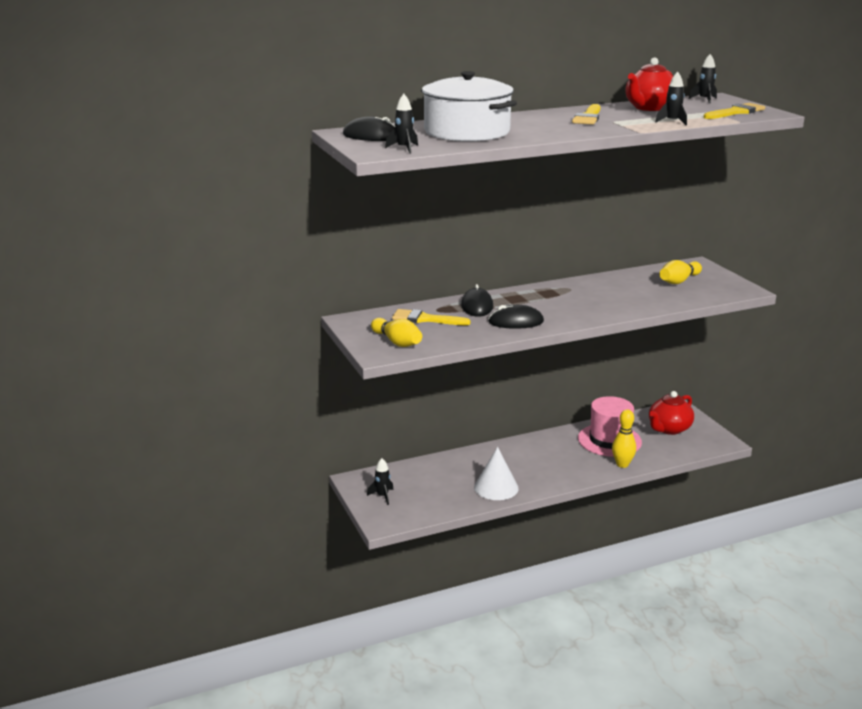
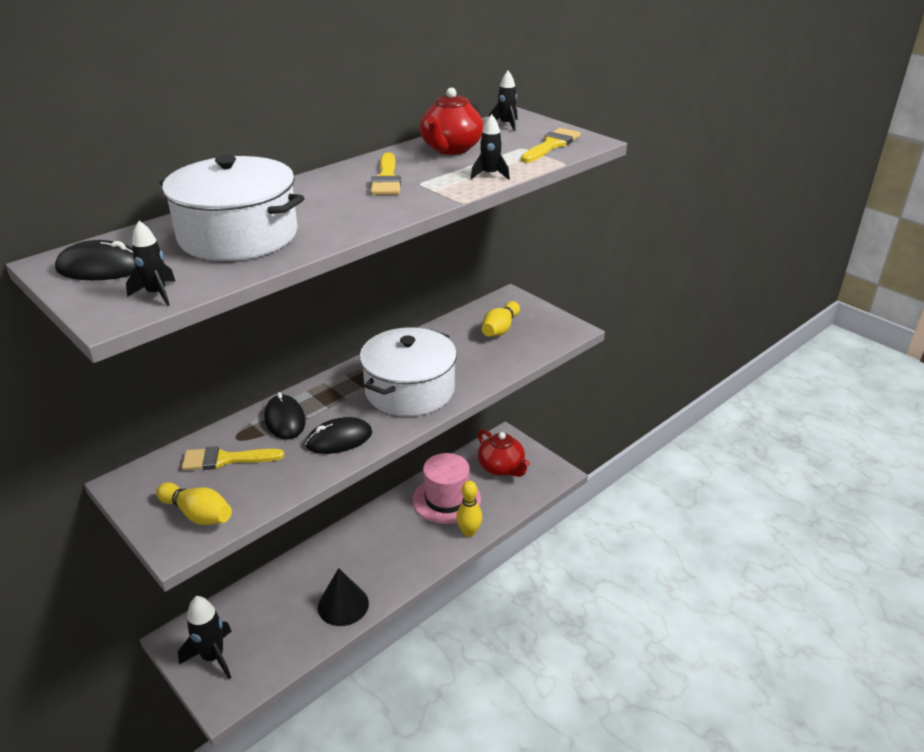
camera: 20 degrees left, 10 degrees up
(382, 496) = (213, 657): black rocket -> black rocket, size x1.72
(496, 487) = (343, 605): white cone -> black cone
(584, 304) = (409, 390): none -> white pot
(669, 429) = (501, 467): red teapot -> red teapot turned 60 degrees counterclockwise

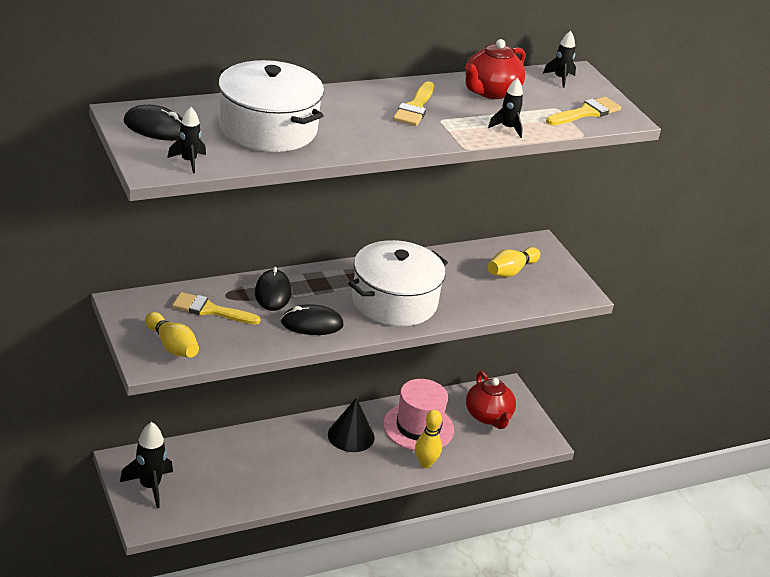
camera: 15 degrees right, 0 degrees up
(343, 605) = (279, 484): black cone -> black cone (351, 436)

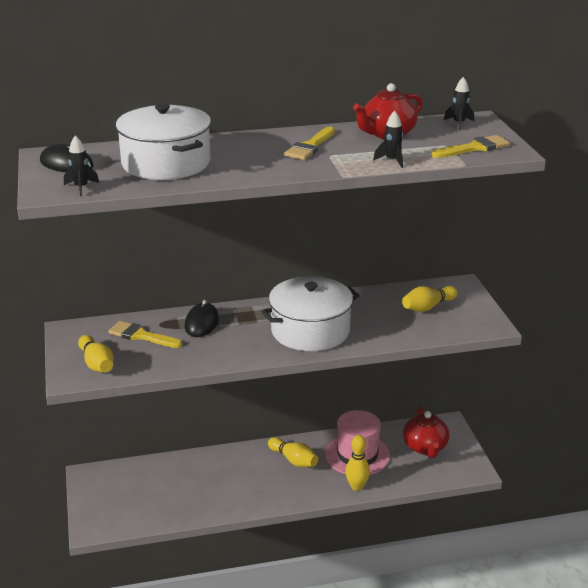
camera: 15 degrees right, 5 degrees down
(150, 486) = (104, 497): black rocket -> none
(312, 324) = (228, 348): black mouse -> none
(351, 436) = (294, 460): black cone -> yellow bowling pin

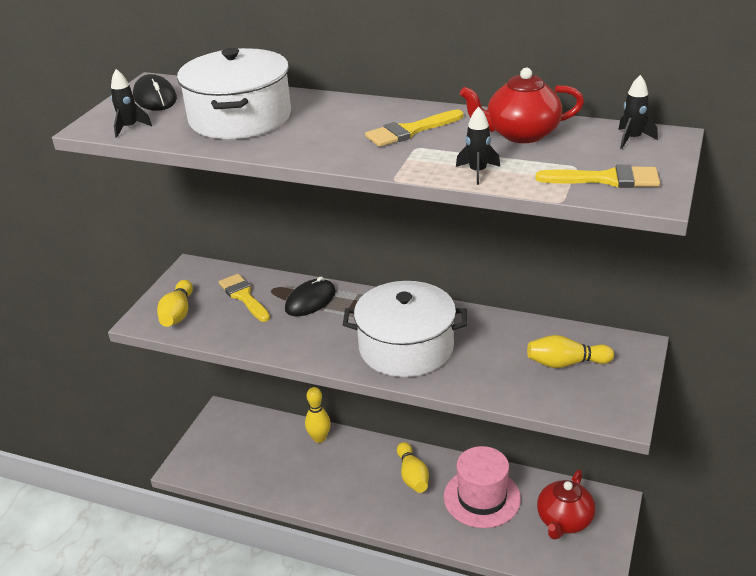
camera: 35 degrees right, 5 degrees up
(357, 486) = (451, 535): yellow bowling pin -> yellow bowling pin (319, 438)

